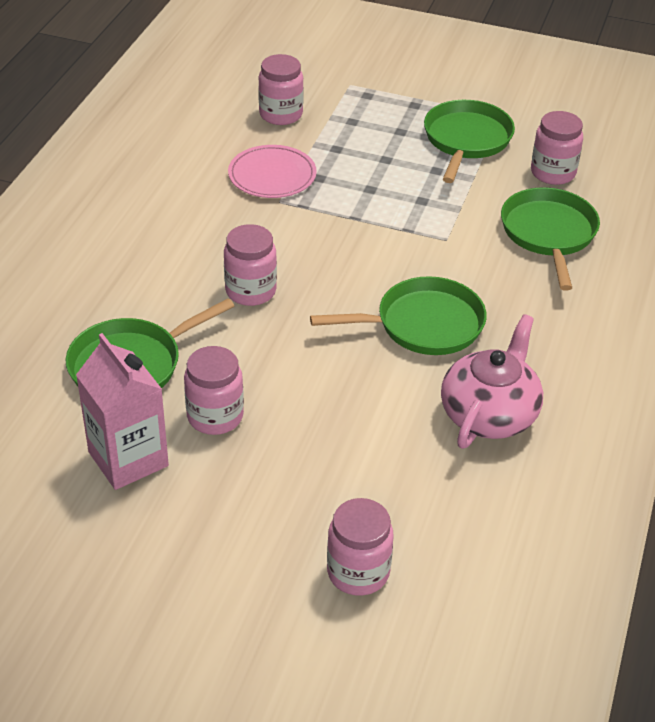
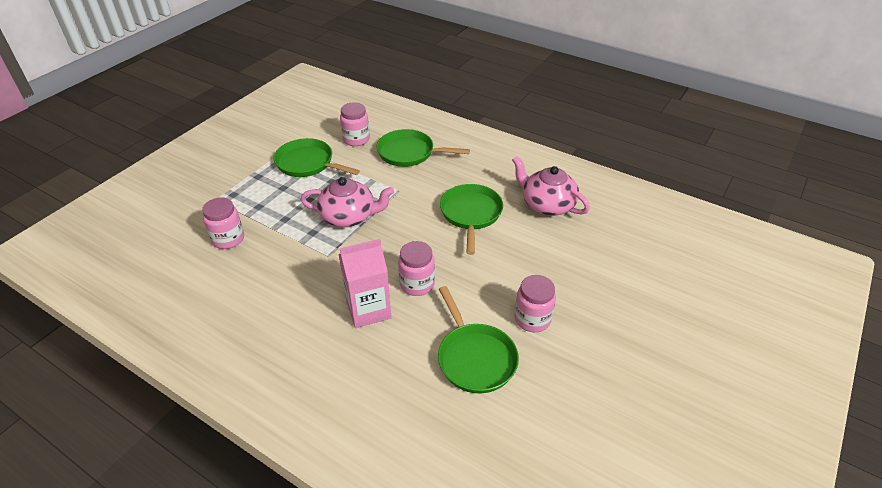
camera: 75 degrees left, 0 degrees up
(128, 459) = (565, 369): pink carton -> pink carton (368, 310)
(272, 175) = (297, 255): pink plate -> none
(358, 572) = (658, 275): pink jar -> none
(365, 203) = (349, 216): none -> pink teapot

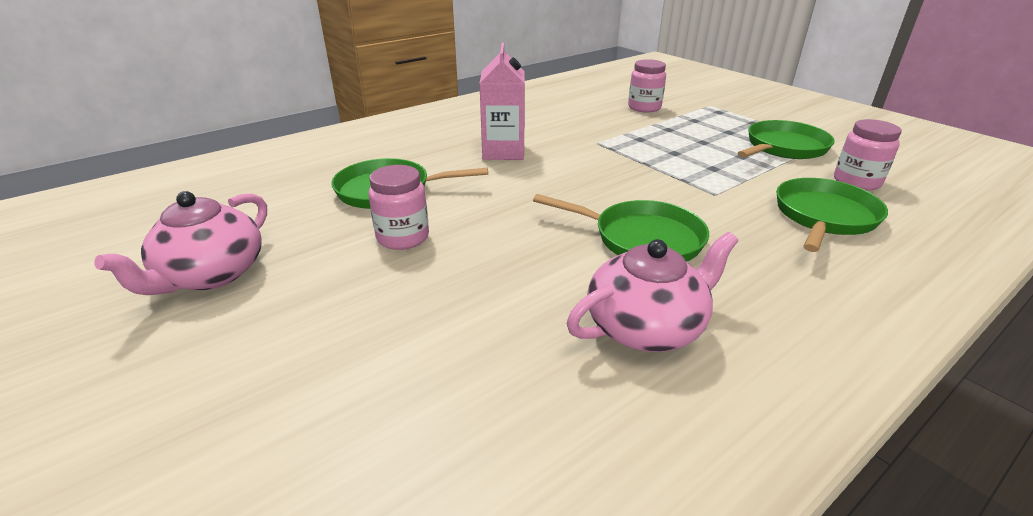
camera: 110 degrees right, 10 degrees down
(349, 216) = (663, 158): pink teapot -> pink teapot (211, 275)
(417, 284) = (521, 179): pink jar -> none

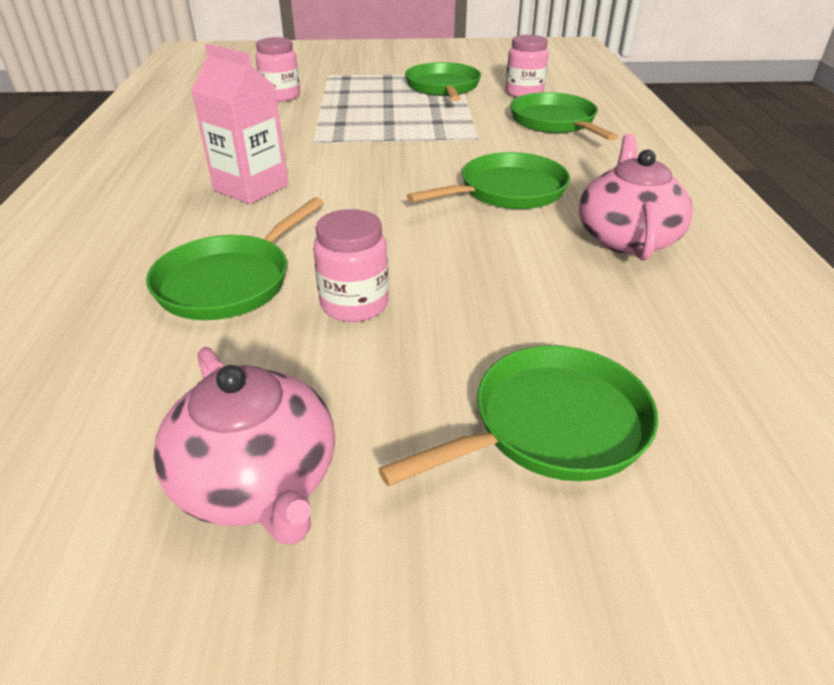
camera: 55 degrees left, 5 degrees up
(319, 368) = (551, 426): none -> green pan

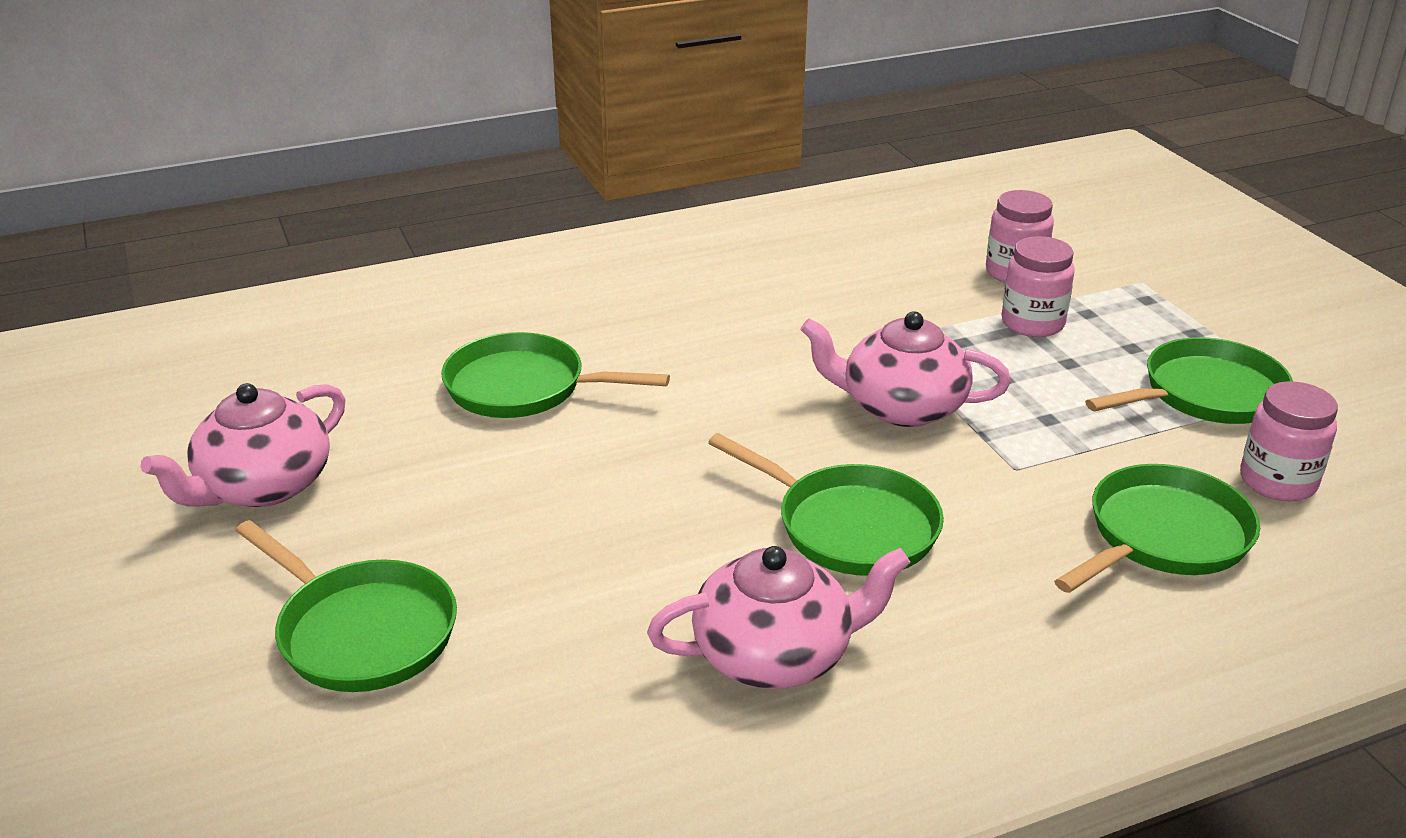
camera: 70 degrees right, 5 degrees down
(251, 188) = (723, 337): pink carton -> none
(354, 304) = (516, 470): pink jar -> pink jar (1032, 323)
(393, 152) = (901, 407): none -> pink teapot

